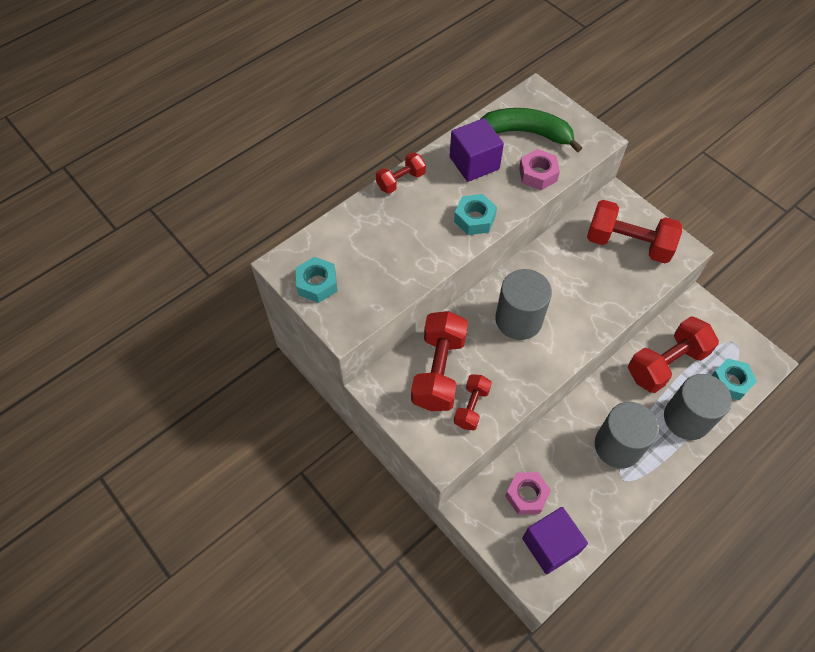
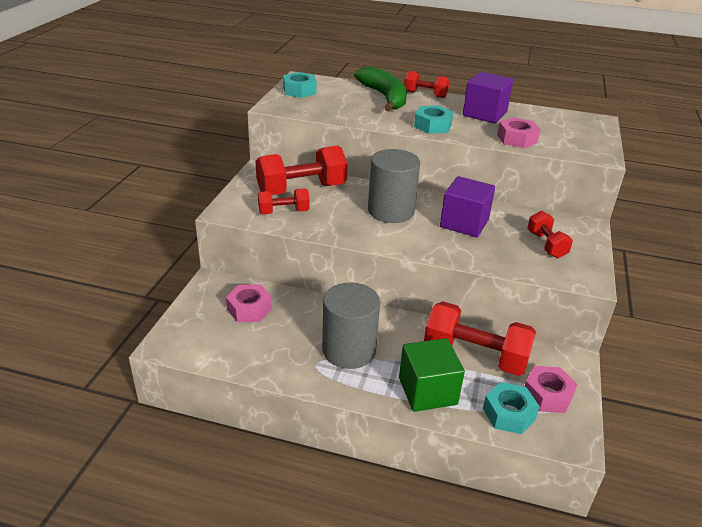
camera: 55 degrees right, 25 degrees down
(526, 133) = (549, 125): green banana -> green banana (384, 97)
(550, 545) = (210, 338): purple cube -> purple cube (464, 223)
(628, 244) = (546, 245): red dumbbell -> red dumbbell, size x0.55
(686, 418) = (427, 391): grey cylinder -> green cube
(724, 346) = (547, 395): none -> pink nut

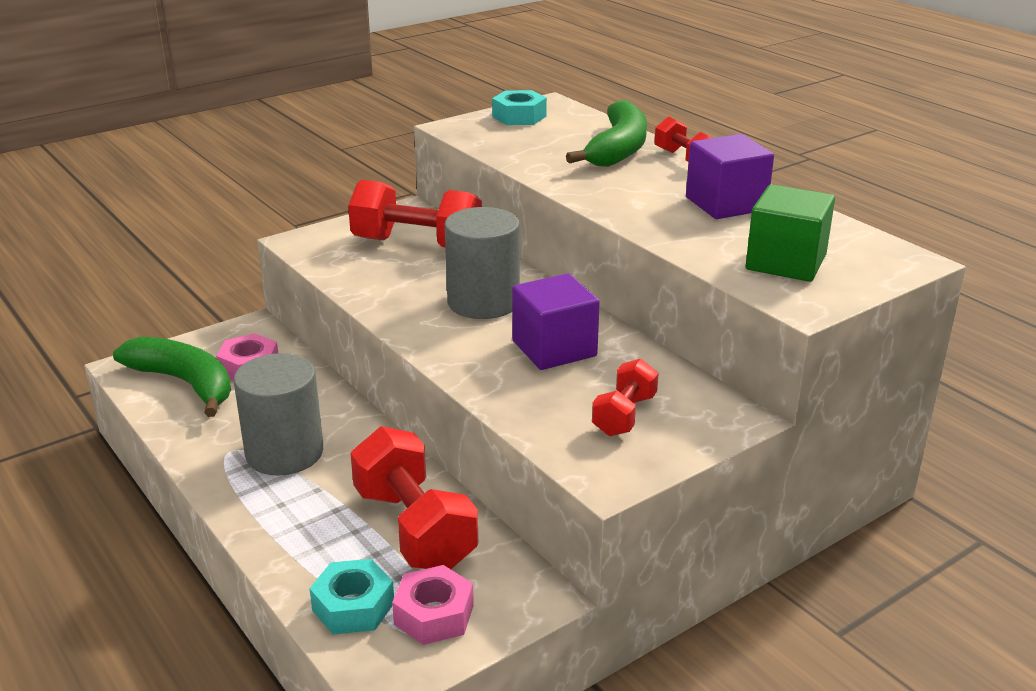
camera: 40 degrees right, 5 degrees down
(222, 337) = (185, 383): none -> green banana
(283, 212) = (357, 261): red dumbbell -> none
(427, 391) = (301, 534): green cube -> green cube (786, 262)
(432, 126) = (614, 198): turquoise nut -> none
(517, 139) = (708, 246): pink nut -> none

